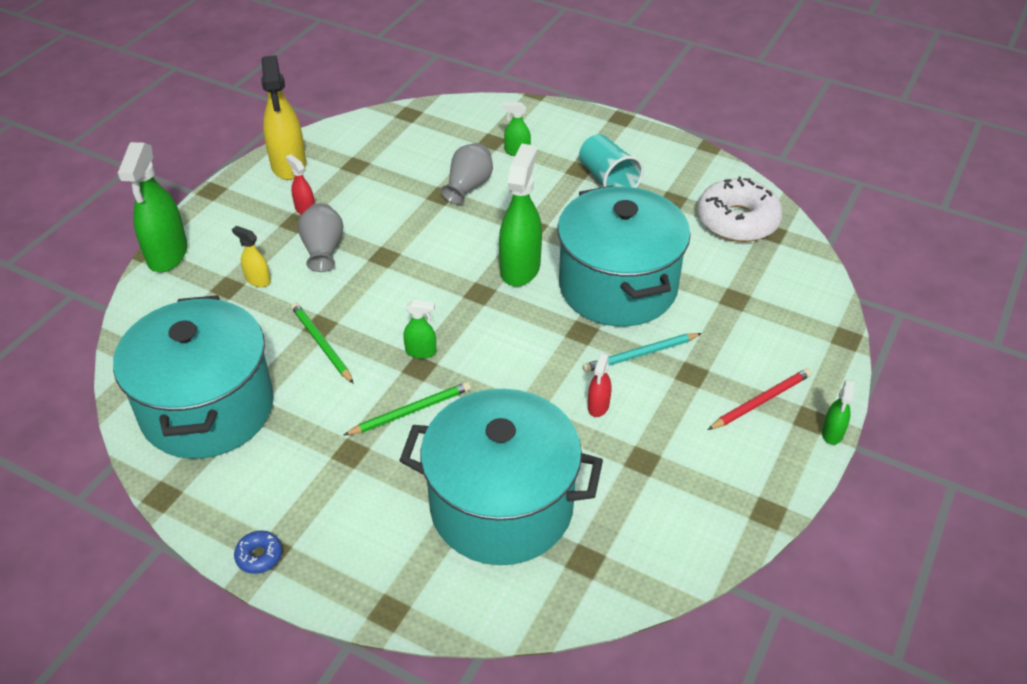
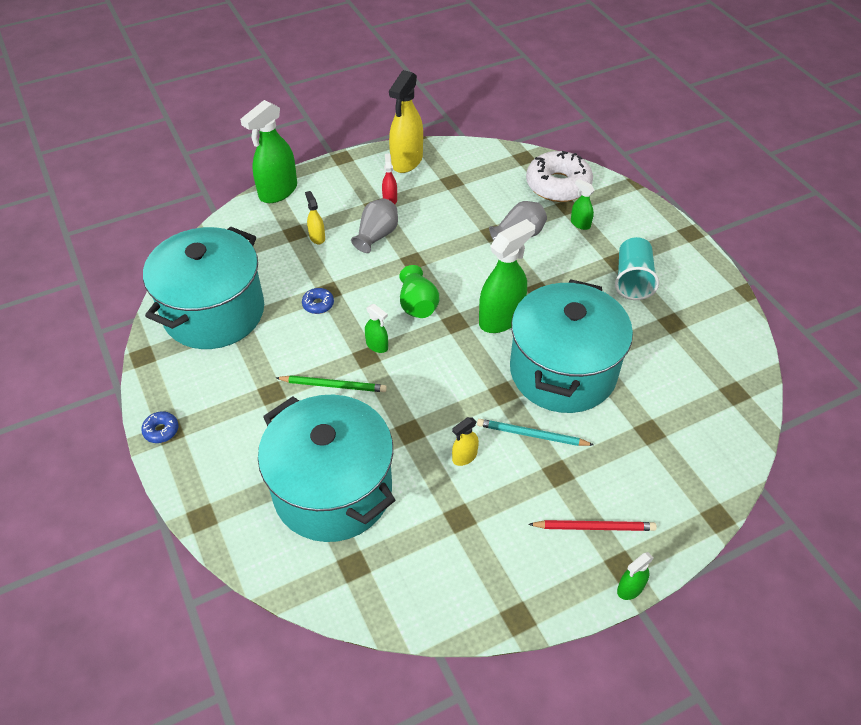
camera: 35 degrees right, 5 degrees up
(321, 344) = (318, 304): green pencil -> blue donut
(427, 294) = (417, 305): none -> green vase
(598, 406) = (464, 457): red spray bottle -> yellow spray bottle
(737, 221) = (712, 367): white donut -> white donut (558, 185)

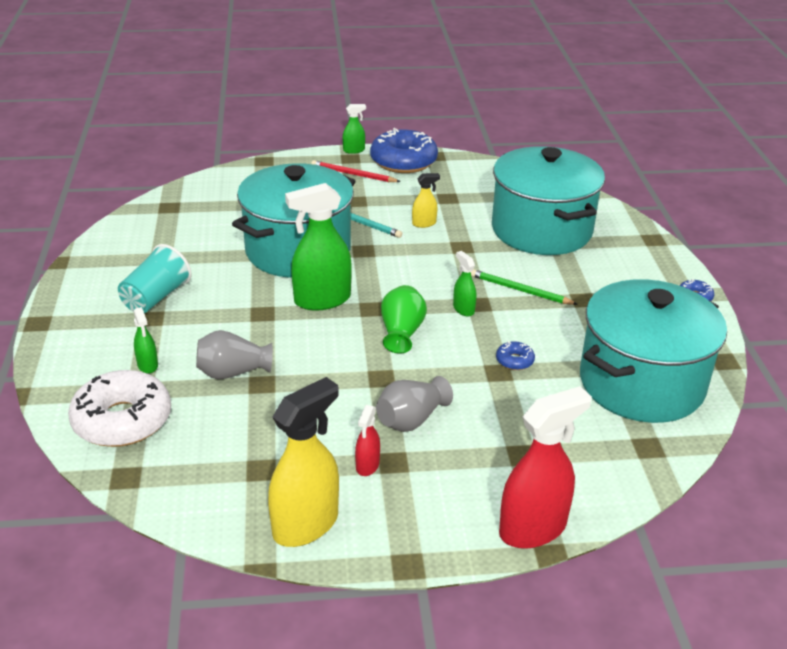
camera: 160 degrees left, 15 degrees down
(278, 191) = (533, 528): green spray bottle -> red spray bottle
(317, 237) = (492, 439): yellow spray bottle -> none
(551, 584) = (403, 161): none -> blue donut

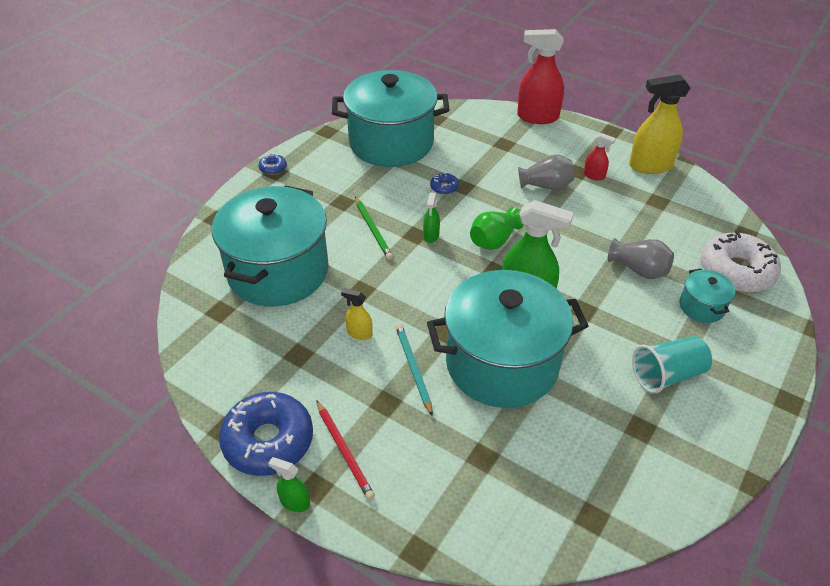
camera: 140 degrees left, 10 degrees up
(147, 365) = (701, 307): green spray bottle -> turquoise pot
(367, 465) = (594, 176): red spray bottle -> red spray bottle turned 60 degrees clockwise

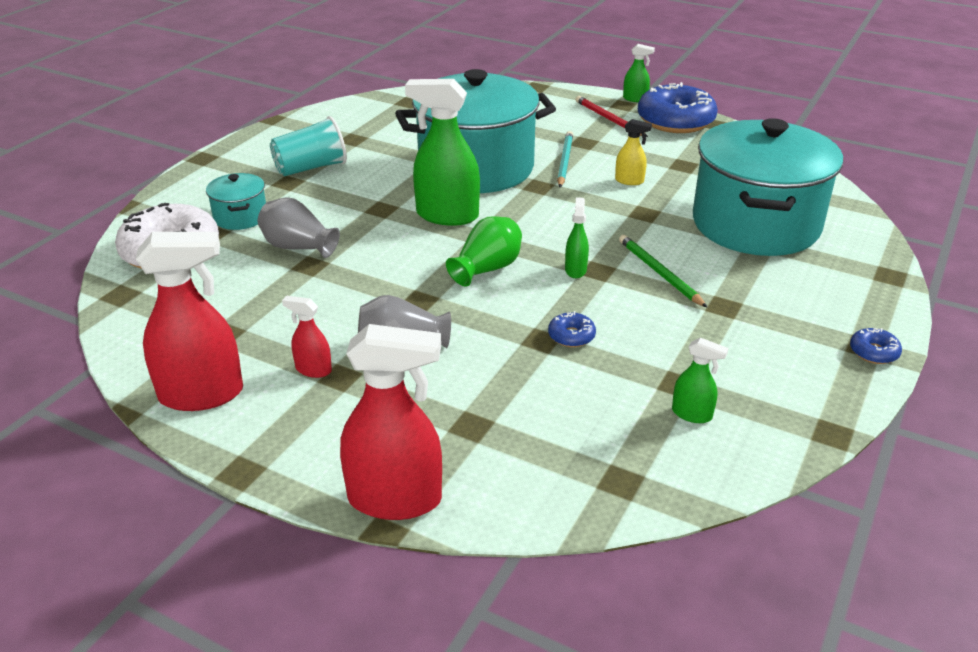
camera: 175 degrees right, 10 degrees down
(391, 143) = (692, 414): turquoise pot -> green spray bottle
(413, 368) = (564, 161): turquoise pencil -> turquoise pencil turned 150 degrees counterclockwise
(650, 166) = (202, 394): yellow spray bottle -> red spray bottle

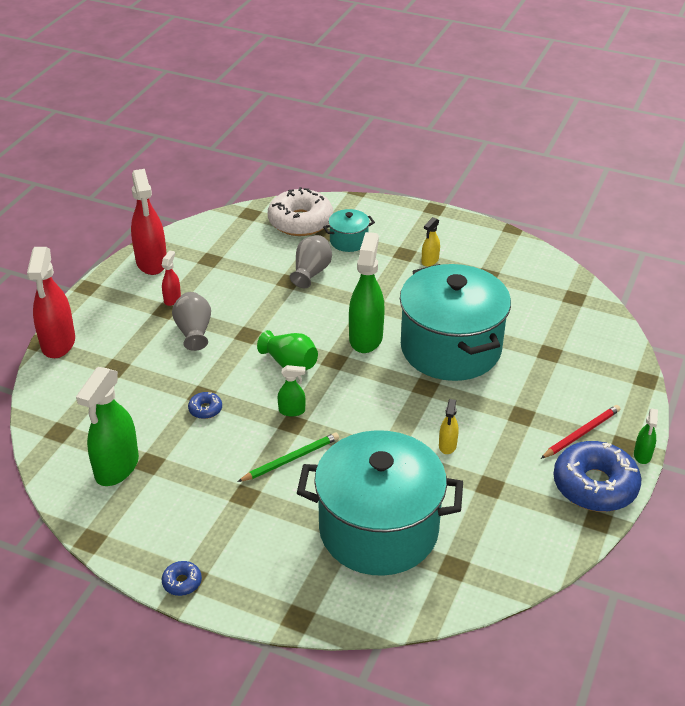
camera: 85 degrees right, 5 degrees up
(311, 168) = (430, 261): turquoise cup -> yellow spray bottle
(564, 161) = (477, 402): turquoise pencil -> none
(692, 414) = (117, 468): green spray bottle -> green spray bottle, size x2.07

